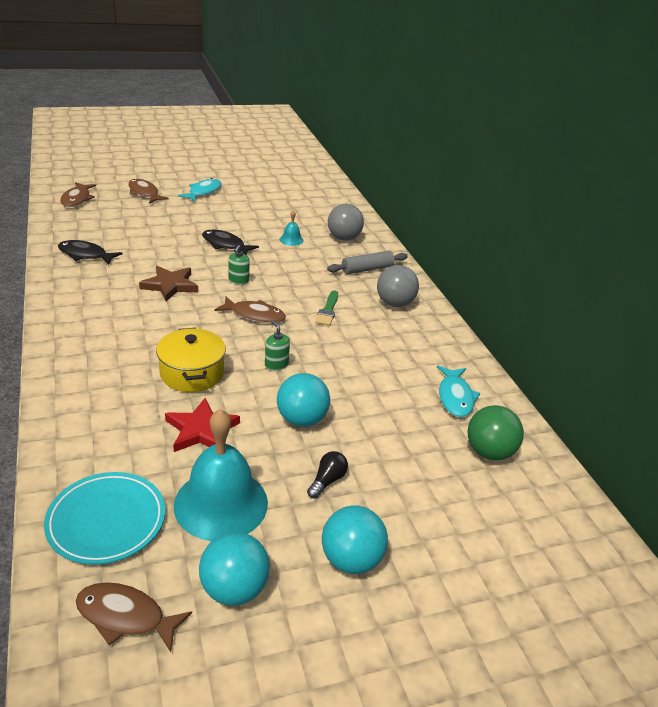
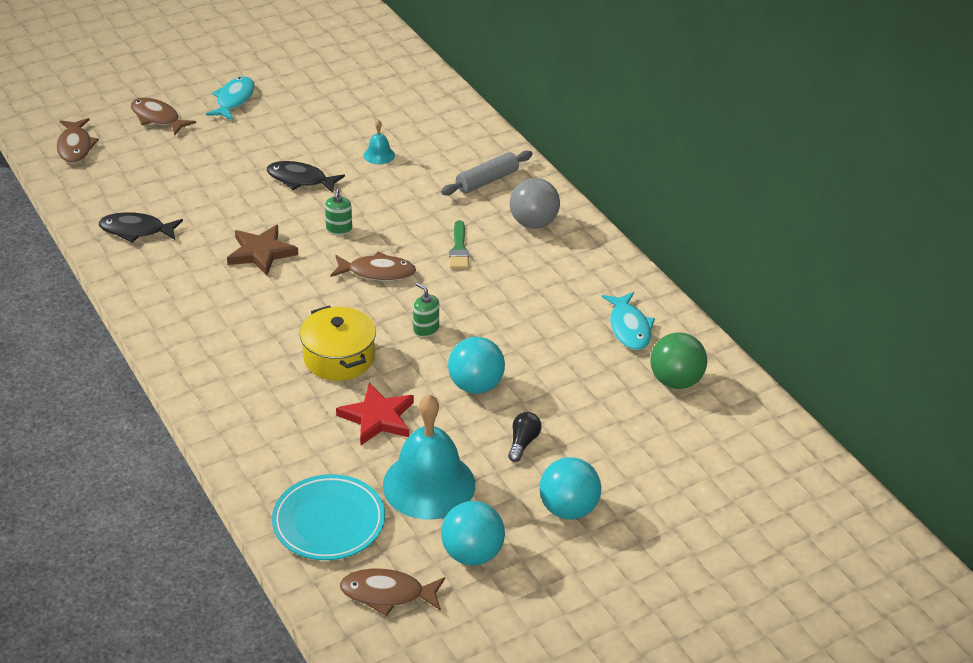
camera: 10 degrees left, 5 degrees up
(343, 238) = (443, 139): grey ball -> none

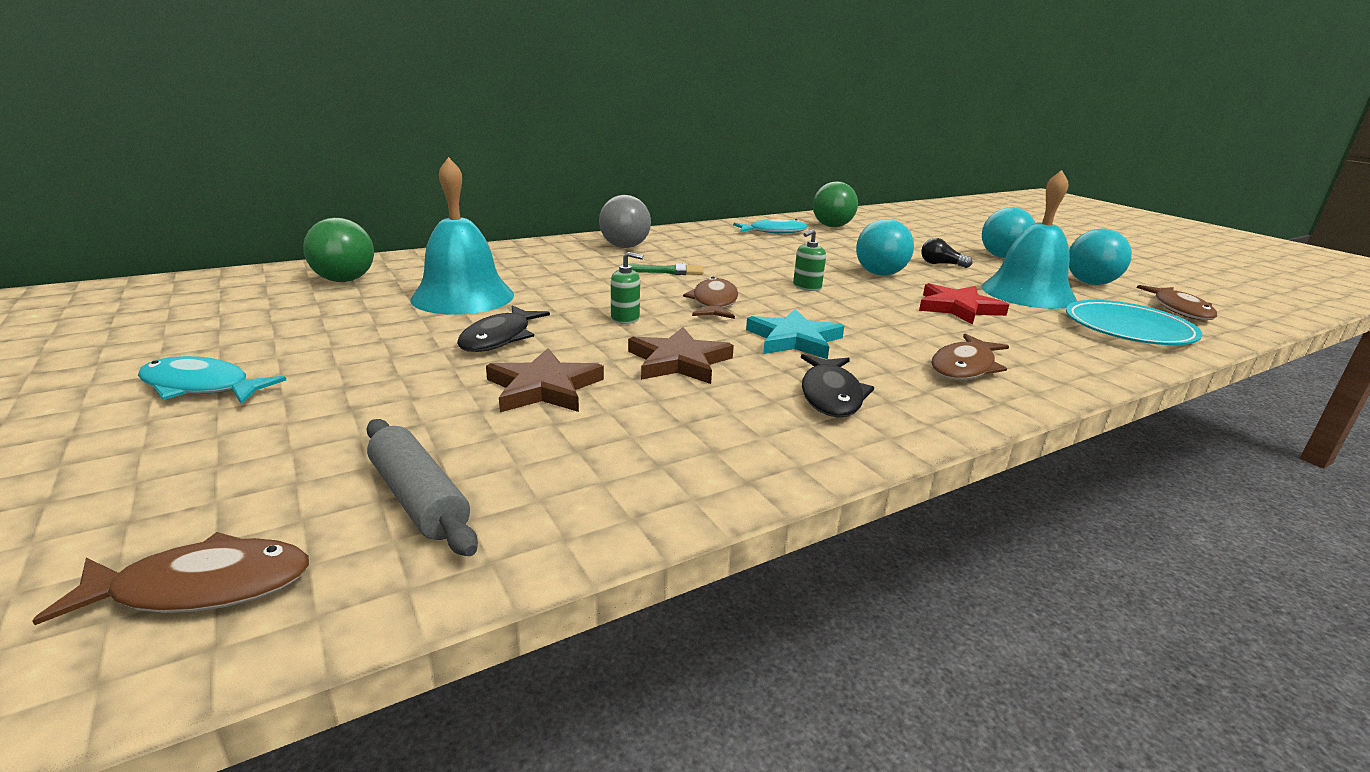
camera: 90 degrees left, 15 degrees down
(136, 230) = (612, 468): black fish -> black fish (831, 395)
(157, 118) = (181, 466): brown fish -> brown fish (964, 367)
(226, 203) = (544, 388): none -> brown star
(299, 307) = (794, 339): none -> turquoise star
(339, 358) = (876, 322): yellow pot -> none
(379, 155) = (463, 296): turquoise bell -> turquoise bell, size x2.31
(408, 102) = (344, 280): none -> green ball
(487, 181) = (544, 257): grey rolling pin -> grey rolling pin (419, 499)

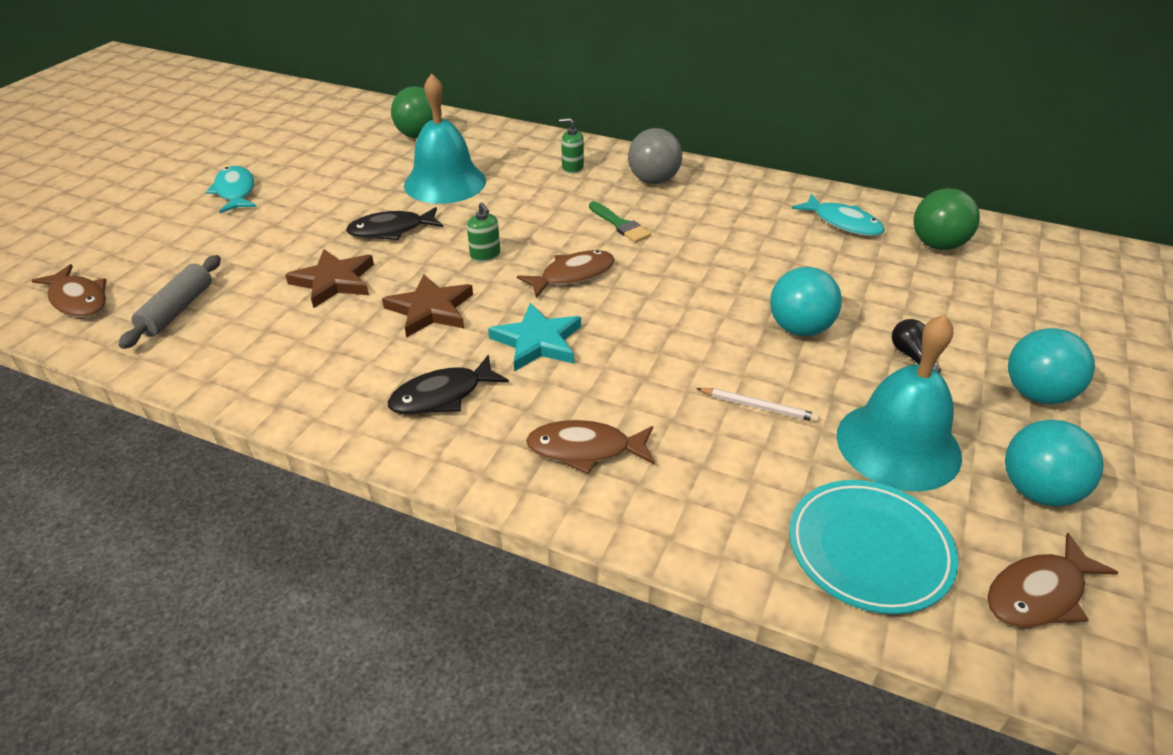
camera: 55 degrees right, 15 degrees up
(807, 287) = (686, 302): green soap dispenser -> green soap dispenser (572, 168)
(958, 308) = (758, 407): red star -> white pencil

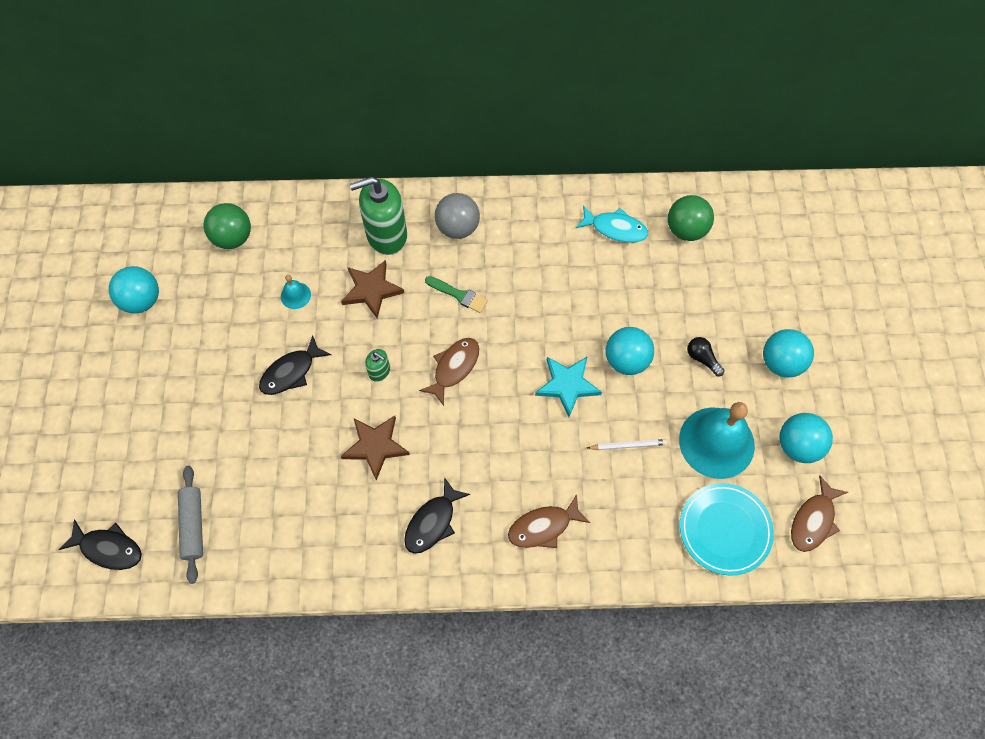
camera: 25 degrees left, 25 degrees up
(78, 300) = (108, 548): brown fish -> black fish
(235, 192) = (129, 376): turquoise fish -> none
(298, 151) = (142, 300): none -> turquoise ball
(334, 281) = (287, 447): brown star -> brown star (371, 290)
(445, 182) = (295, 295): turquoise bell -> turquoise bell, size x0.43
(538, 342) = (466, 446): turquoise star -> turquoise star (567, 385)
(572, 168) = (386, 235): green soap dispenser -> green soap dispenser, size x2.19

